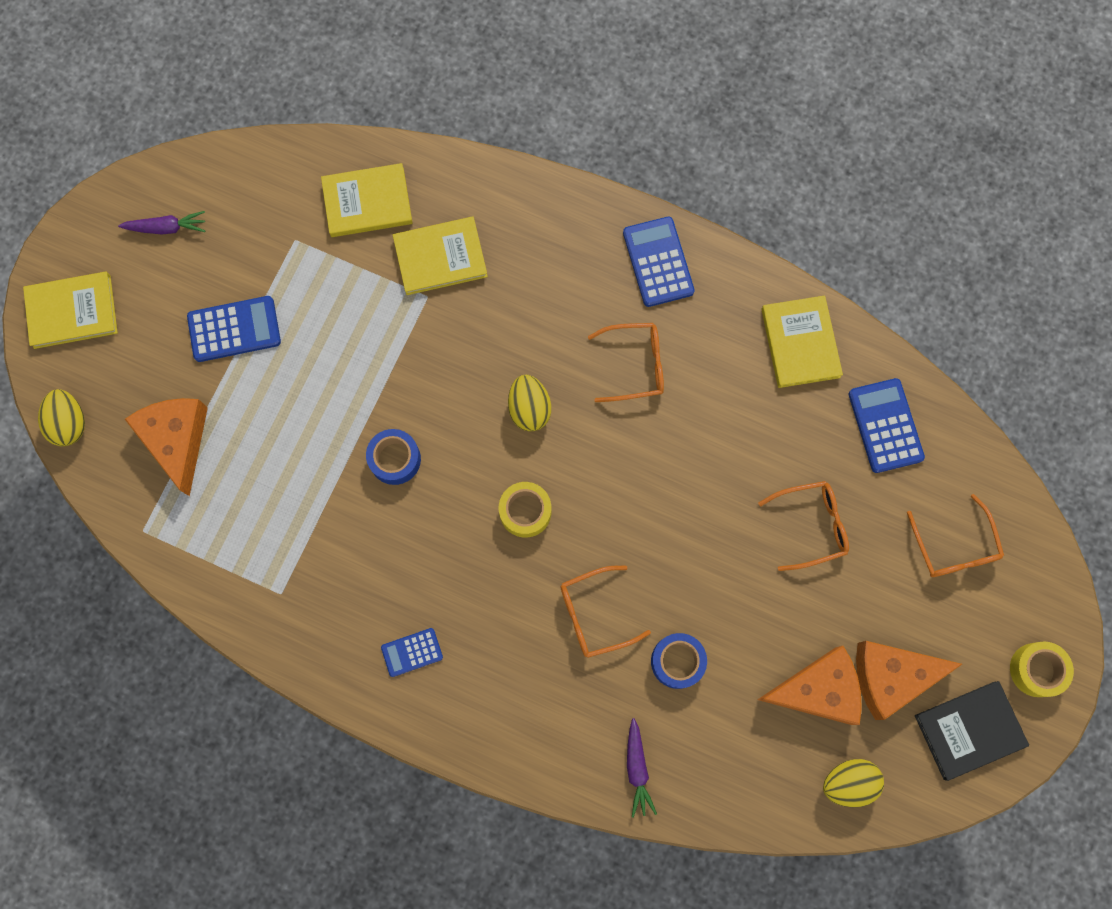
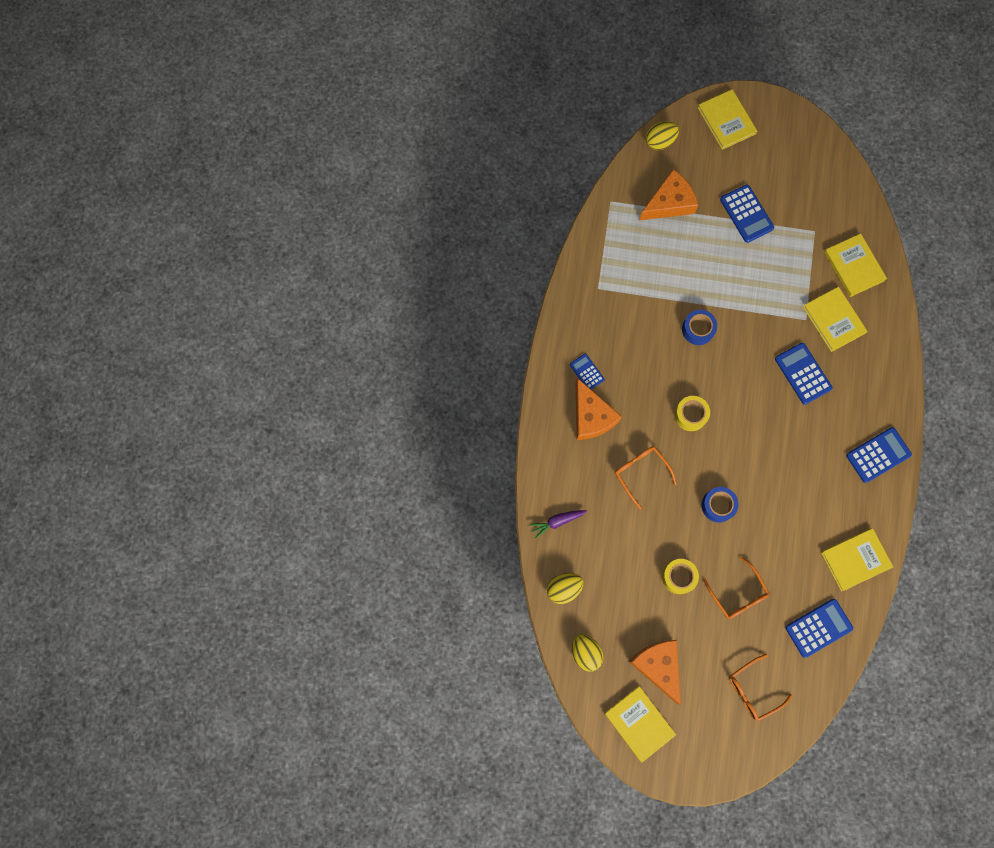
camera: 75 degrees right, 0 degrees up
(167, 228) = (796, 156): purple carrot -> none
(508, 327) = (803, 373): none -> blue calculator
(529, 409) = (755, 400): yellow egg -> yellow egg (563, 588)
(634, 365) = (804, 457): orange glasses -> none
(677, 661) = (627, 530): blue tape -> blue tape (718, 505)
(817, 690) = (636, 621): orange cheese -> orange cheese (591, 416)
(969, 730) = (639, 723): black book -> yellow book
(1036, 670) = (690, 760): yellow tape -> yellow tape (678, 577)

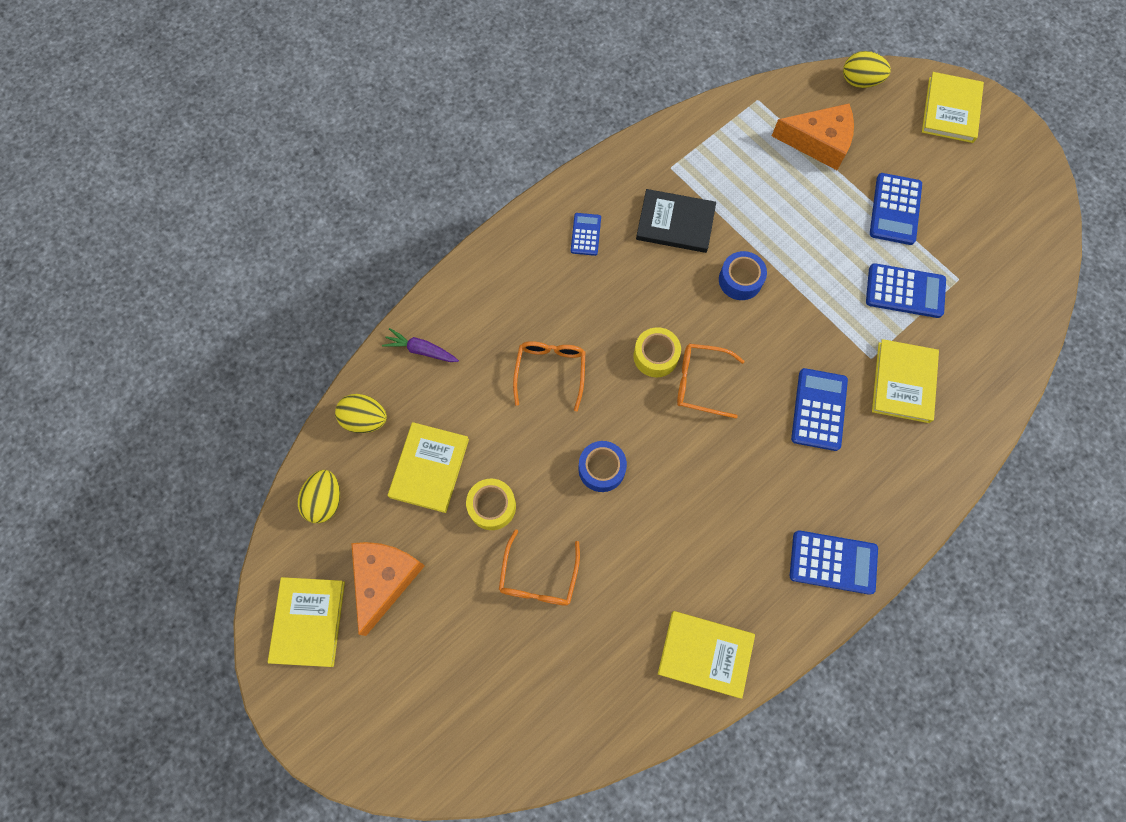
camera: 40 degrees right, 5 degrees down
(591, 416) = (551, 278): orange cheese -> none
(631, 323) = (675, 223): none -> black book
(753, 690) = (461, 696): orange glasses -> orange glasses (701, 383)
(818, 628) = (595, 692): blue calculator -> blue calculator (905, 291)
(854, 266) = (975, 345): yellow book -> yellow book (429, 468)

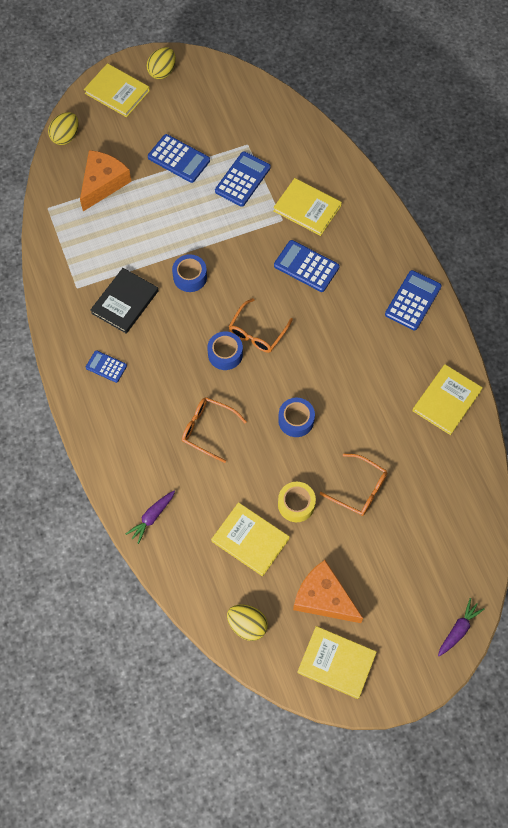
camera: 70 degrees left, 5 degrees down
(365, 419) = (192, 576): yellow egg -> yellow egg (162, 72)
(394, 767) = (458, 629): none -> purple carrot
(655, 356) = (225, 354): yellow tape -> blue tape

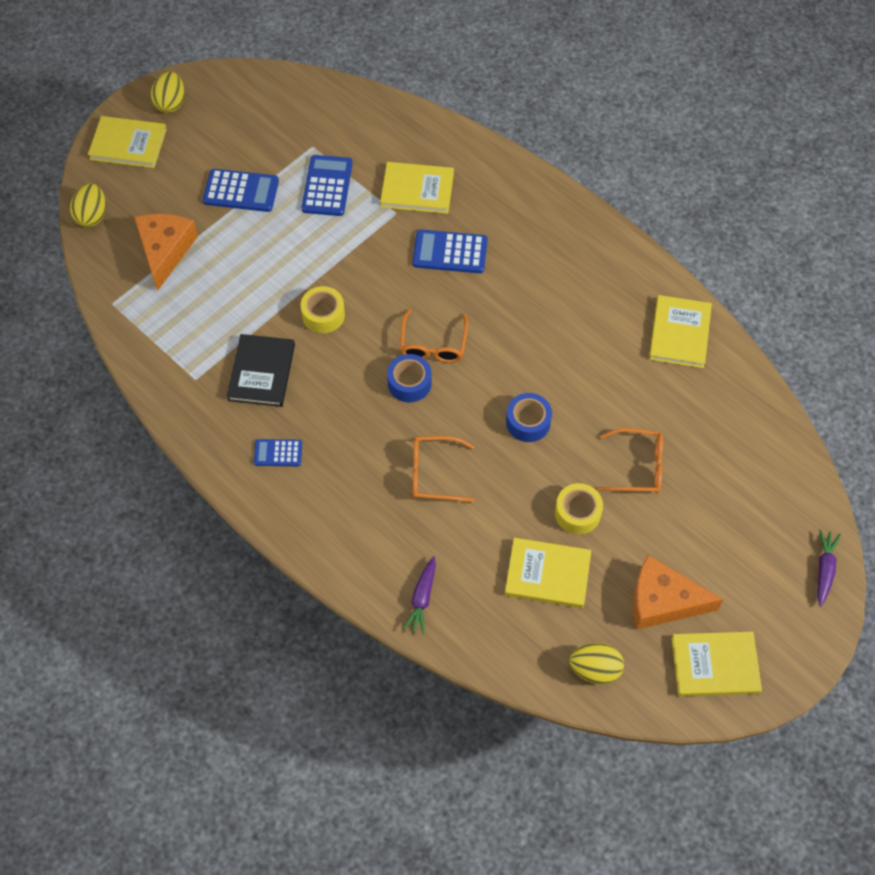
camera: 25 degrees left, 5 degrees down
(190, 277) = (323, 315): blue tape -> yellow tape
(413, 301) = (586, 243): blue calculator -> none

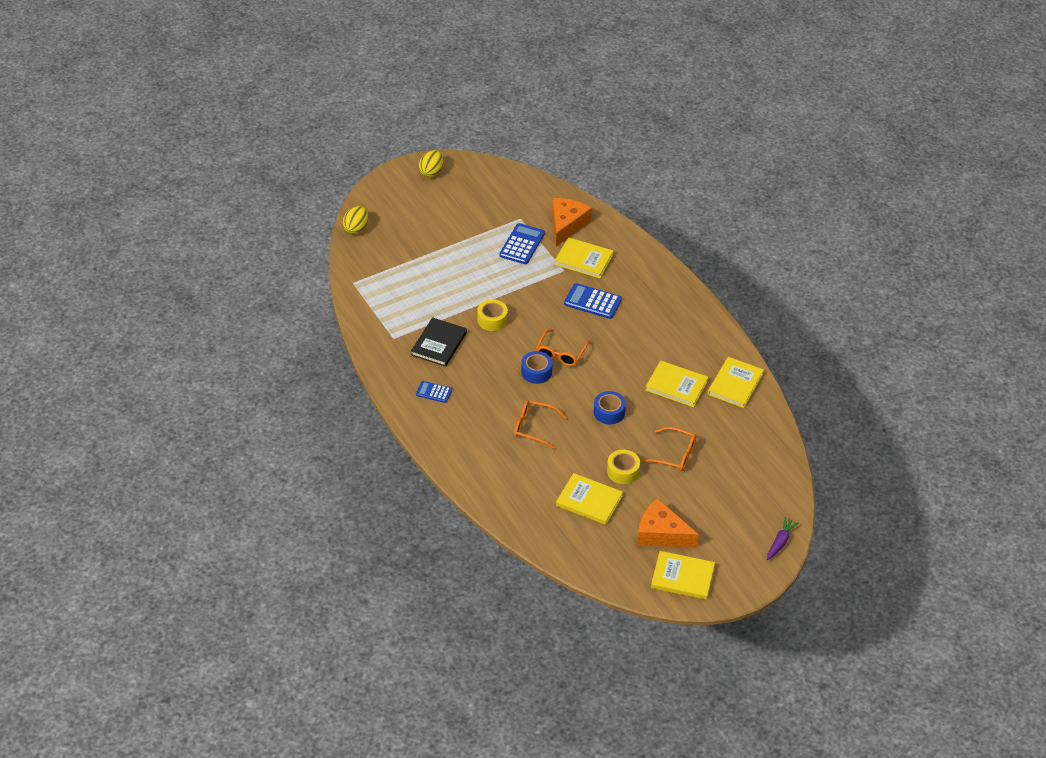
camera: 15 degrees right, 15 degrees down
(128, 144) = (394, 191): yellow book -> yellow book (676, 385)
(165, 251) = (398, 259): orange cheese -> orange cheese (566, 225)
(241, 191) = (461, 235): blue calculator -> none
(422, 599) = (500, 495): purple carrot -> none
(595, 669) = (600, 560): yellow egg -> none

